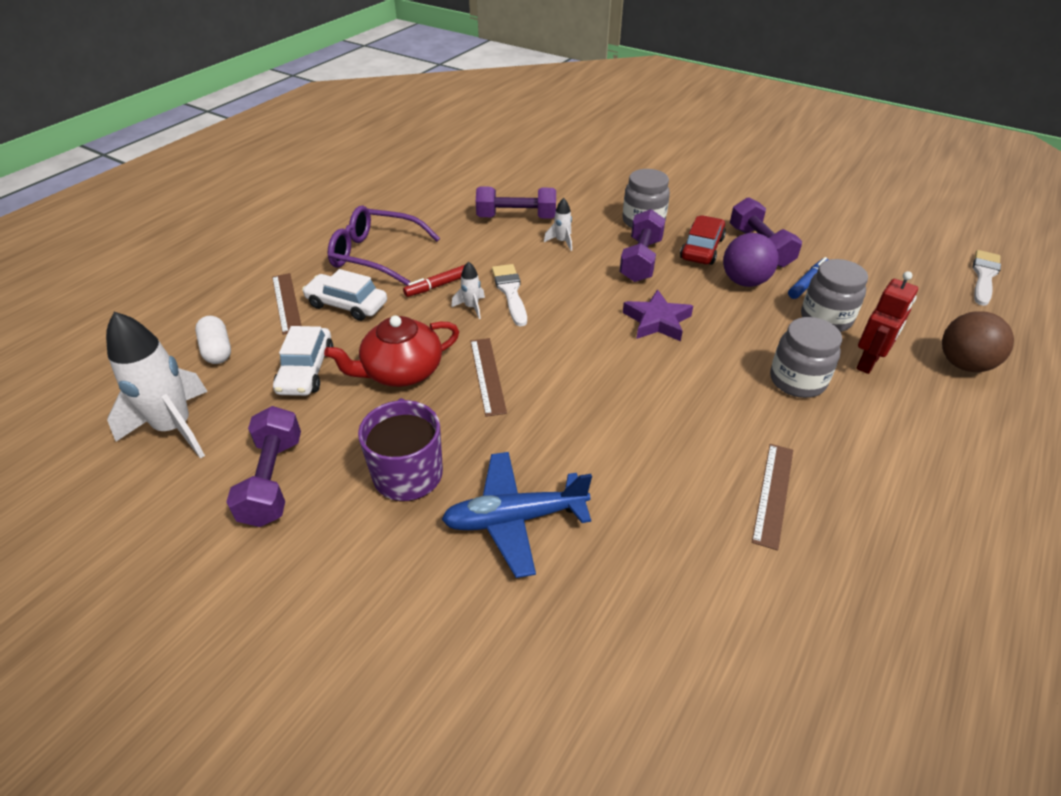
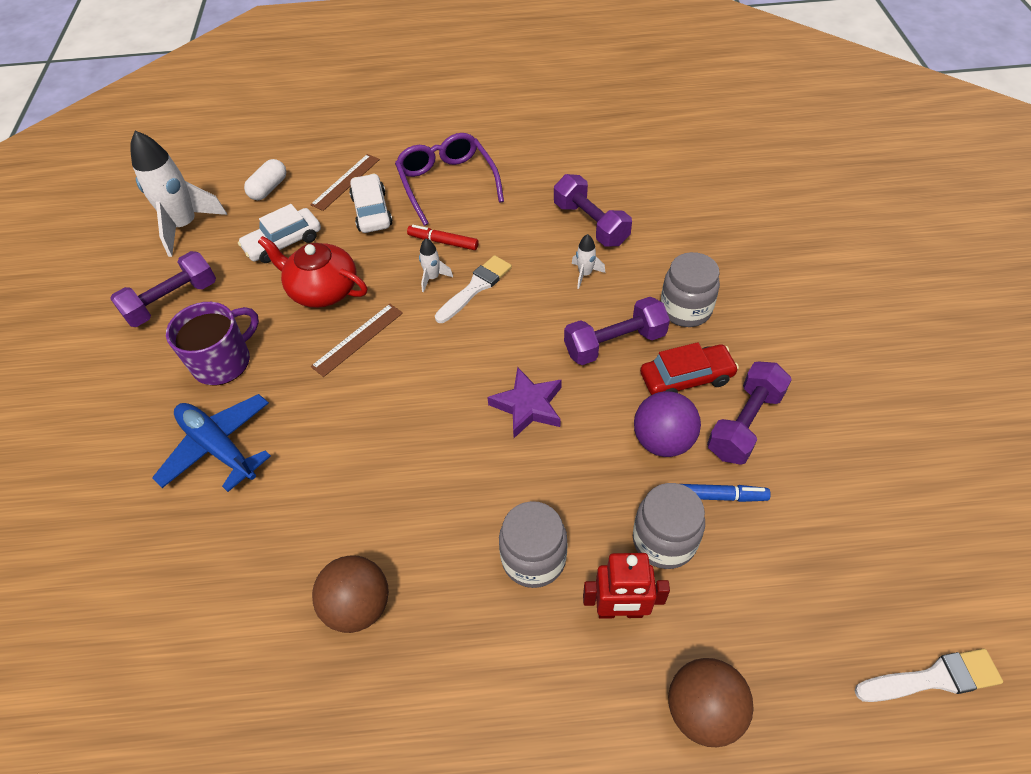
camera: 55 degrees right, 10 degrees up
(773, 494) = (358, 606): brown ruler -> brown ball

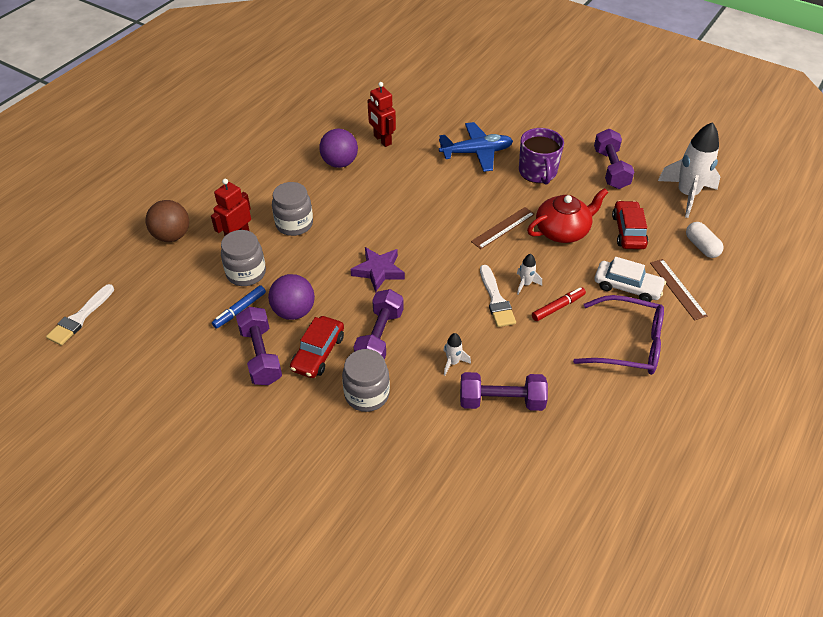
camera: 125 degrees right, 5 degrees down
(259, 588) = (382, 140): none -> red robot
(283, 243) = (628, 231): white car -> red car
(357, 339) = (503, 228): brown ruler -> brown ruler turned 60 degrees clockwise
(358, 606) = (339, 163): brown ball -> purple ball

